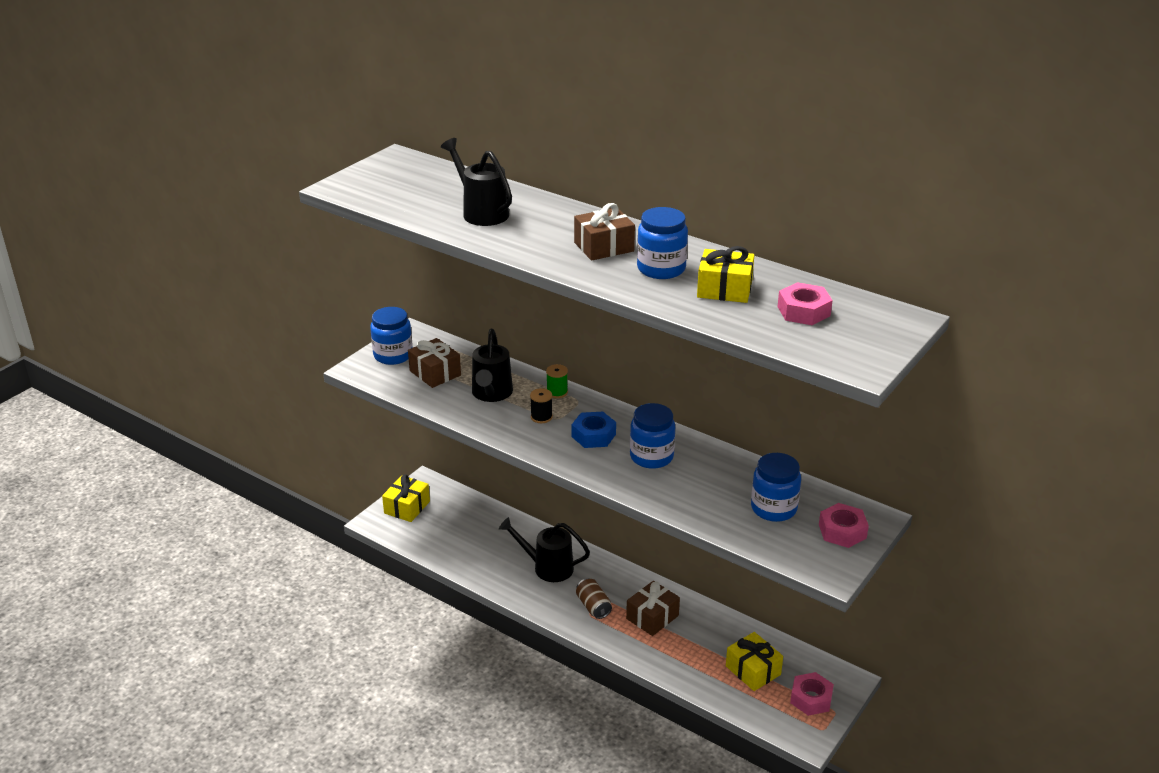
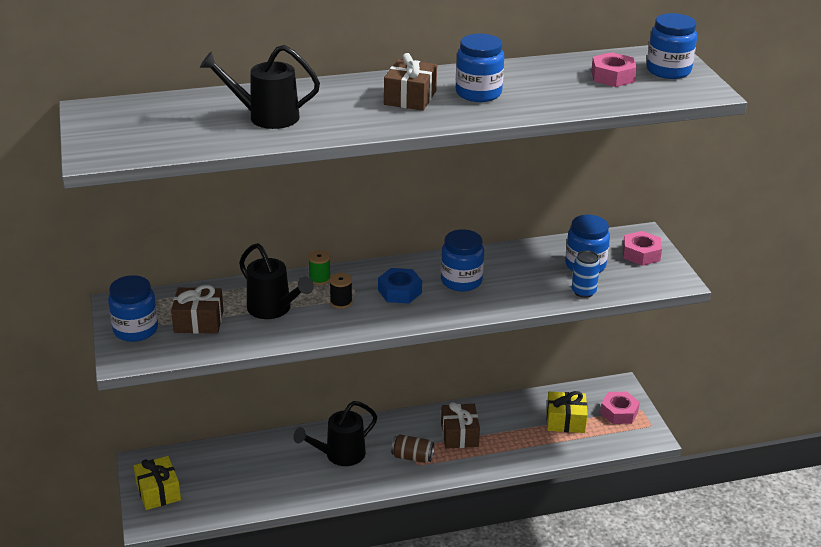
camera: 50 degrees left, 0 degrees up
(724, 289) = (543, 86): yellow gift -> none
(731, 526) = (583, 292): none -> blue can
(868, 332) = (668, 71): none -> blue jar

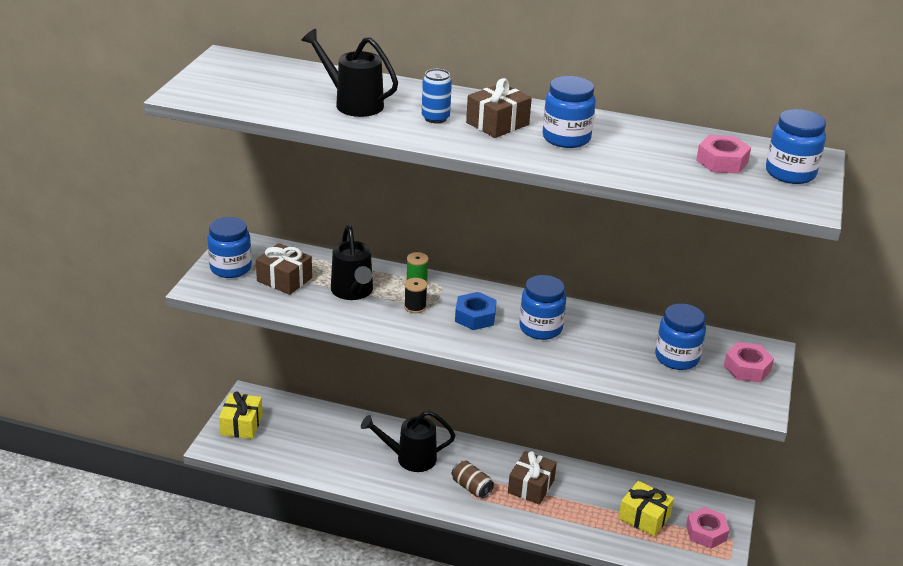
camera: 30 degrees right, 0 degrees up
(583, 292) = (649, 381): blue can -> blue can (435, 118)

